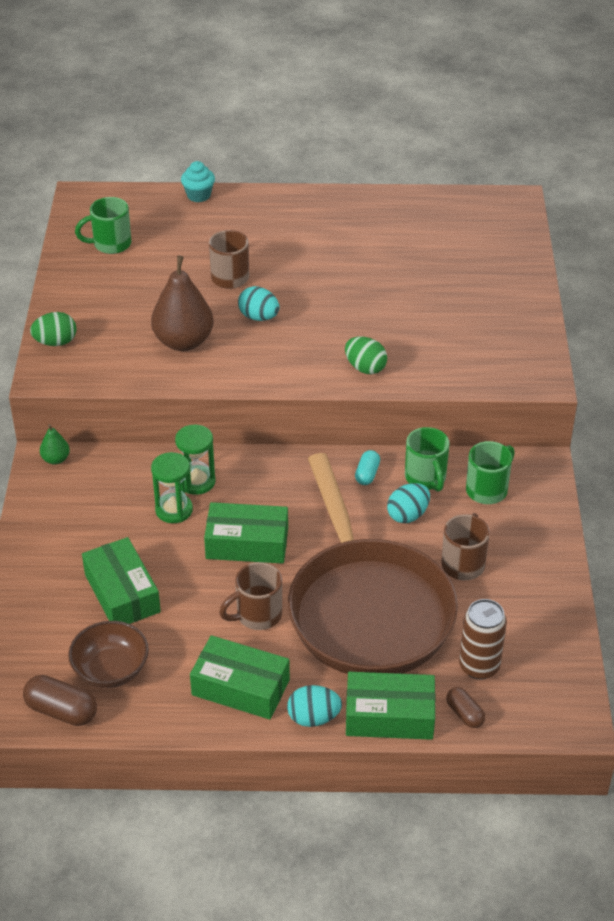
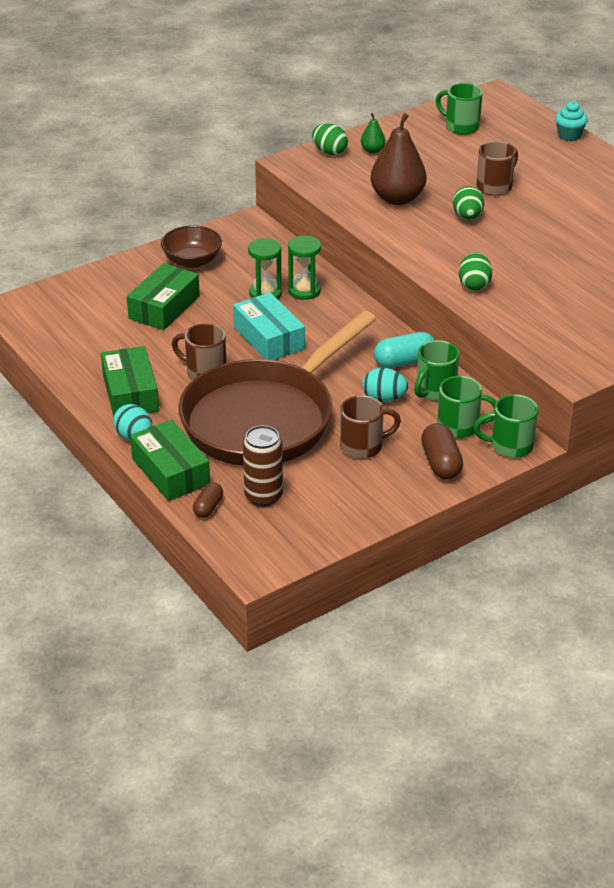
camera: 55 degrees right, 5 degrees down
(56, 459) = (256, 226): green pear -> green pear (372, 150)
(61, 711) = (38, 330): brown capsule -> brown capsule (441, 463)
(111, 670) = (92, 333): brown bowl -> brown bowl (192, 261)
(247, 543) = (269, 338): green box -> turquoise box
(259, 317) = (467, 217): turquoise egg -> green egg
(367, 474) = (404, 361): turquoise capsule -> turquoise capsule, size x1.61
(537, 474) = (510, 446): none -> green mug

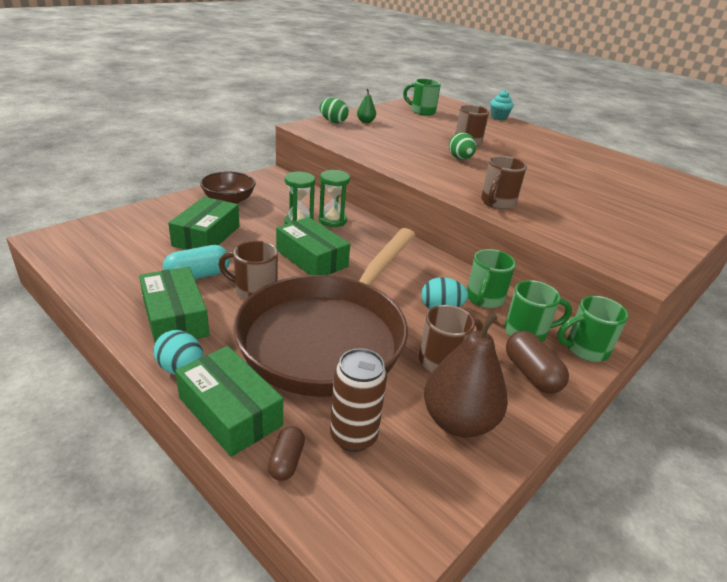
camera: 15 degrees left, 5 degrees down
(269, 338) = (311, 258): turquoise box -> green box
(397, 198) = (399, 148): brown pear -> brown pear (458, 421)
(404, 361) = (443, 274): turquoise capsule -> turquoise capsule (198, 275)
(474, 285) = (497, 203): green egg -> brown mug

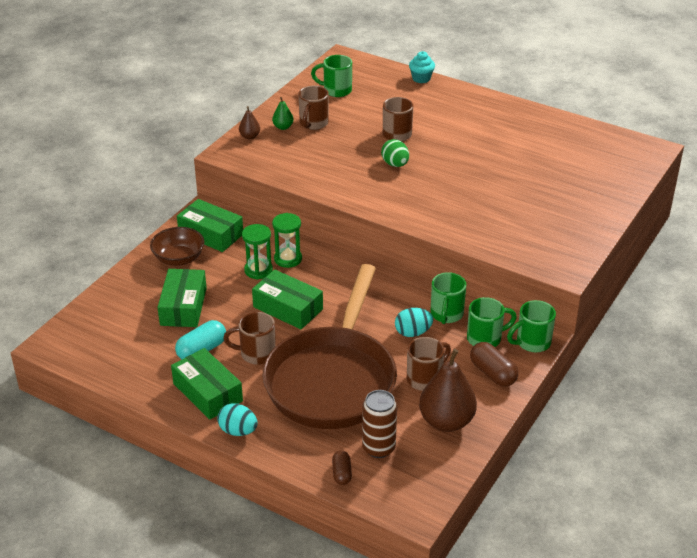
camera: 10 degrees left, 5 degrees up
(230, 411) = (289, 452): green box -> green box (211, 234)
(333, 122) = (250, 136): green egg -> brown pear
(497, 203) = (440, 219): brown mug -> brown mug (313, 123)

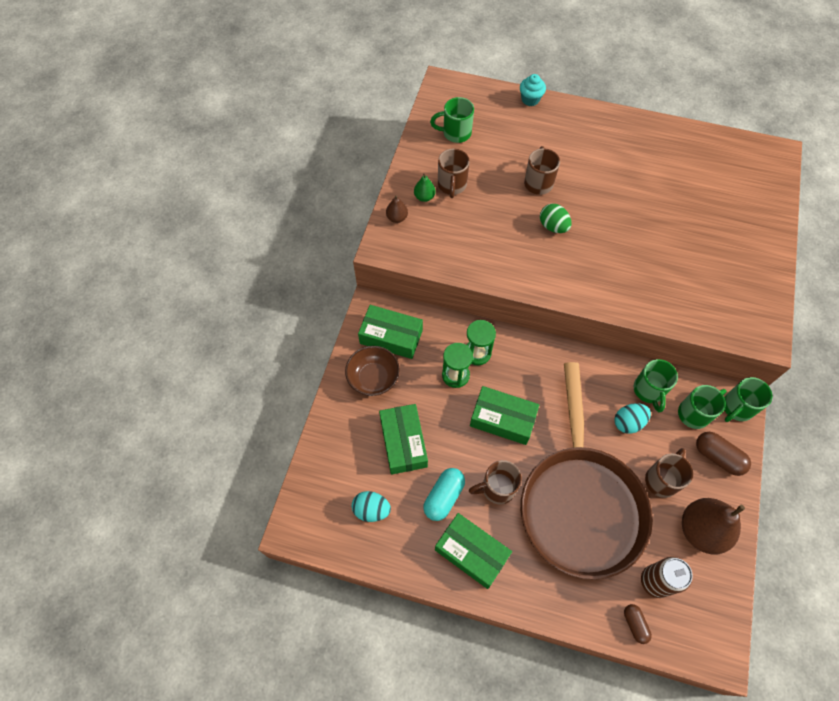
camera: 15 degrees left, 25 degrees up
(238, 431) = (519, 596): turquoise egg -> turquoise egg (371, 510)

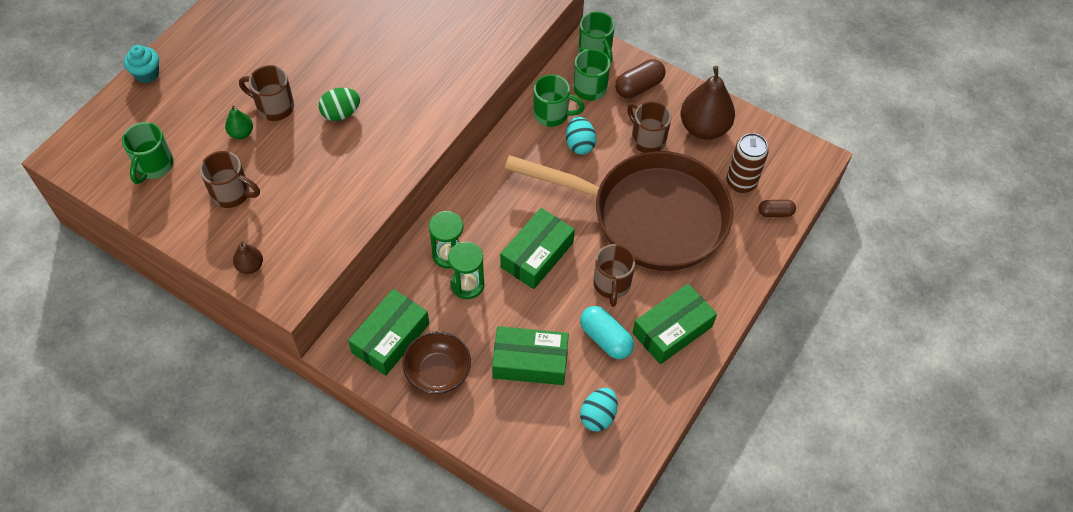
camera: 75 degrees left, 5 degrees down
(424, 197) = (234, 228): green pear -> green pear (241, 133)

